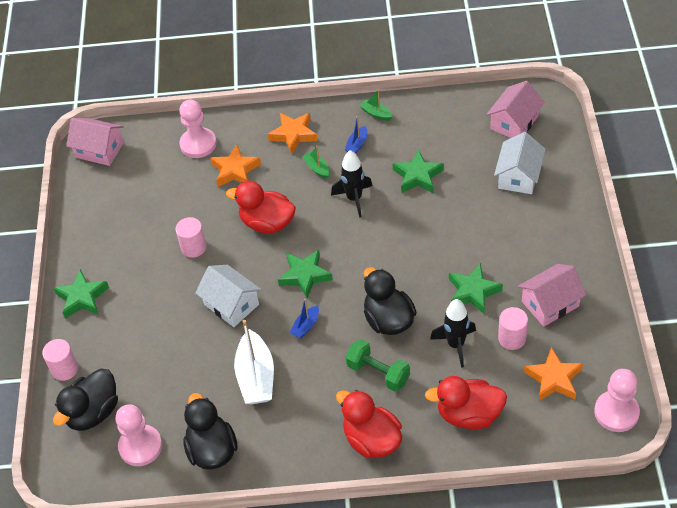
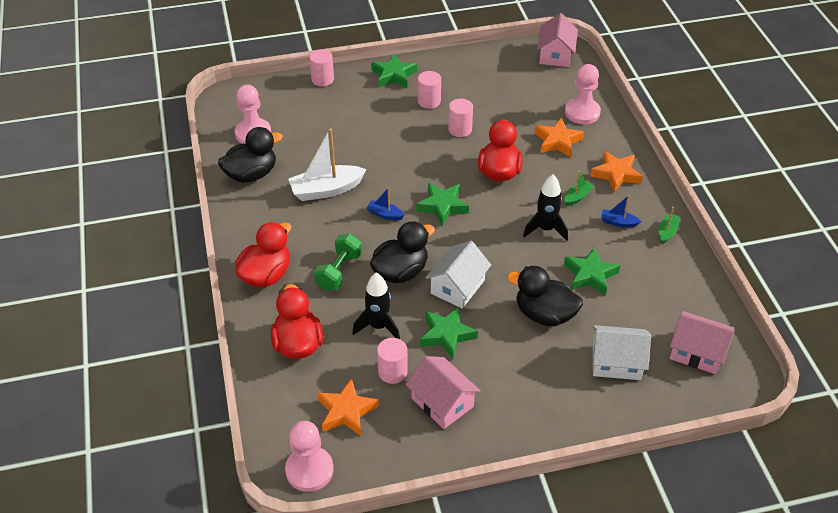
camera: 75 degrees right, 5 degrees down
(93, 412) = (283, 102): black duck -> black duck (544, 314)
(139, 269) = (429, 101): none -> pink cylinder
(231, 304) = (401, 163): white house -> white house (457, 287)

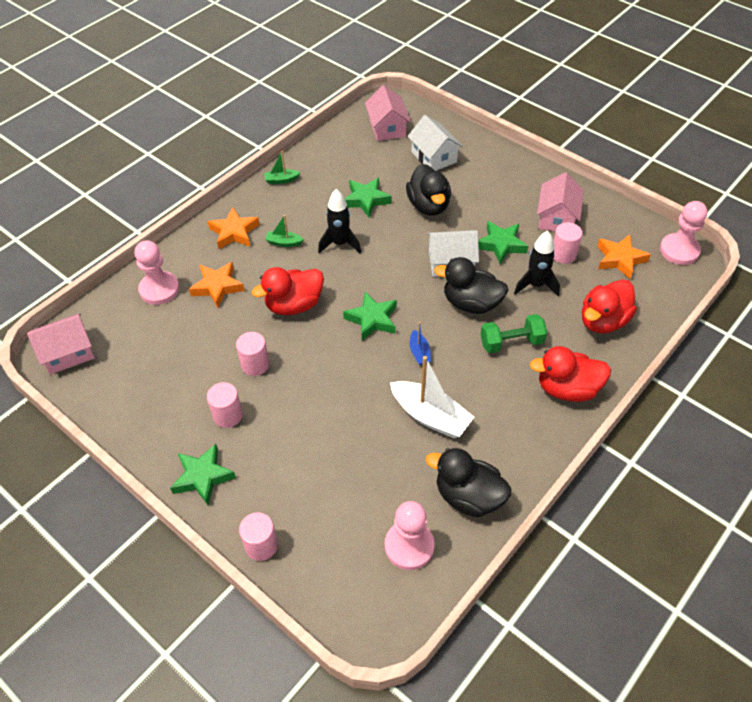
camera: 125 degrees left, 5 degrees up
(618, 222) = (294, 208): blue boat -> none

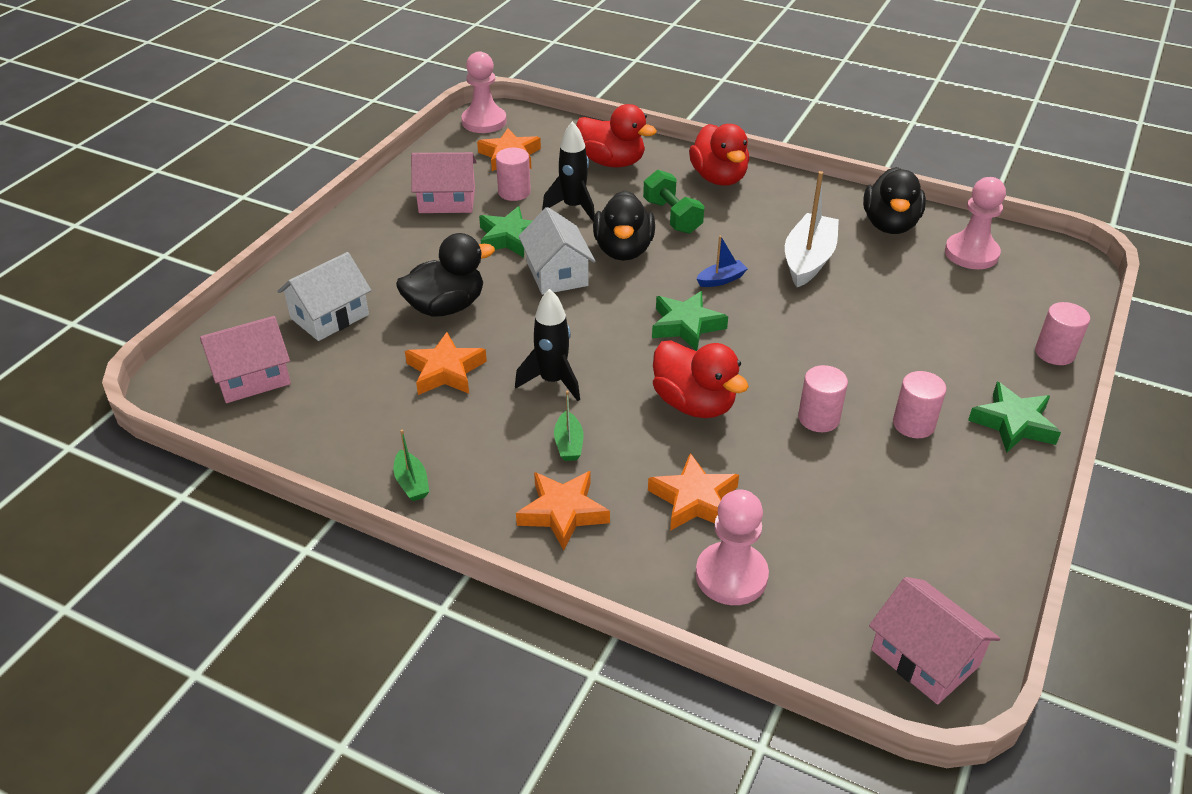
camera: 105 degrees left, 10 degrees down
(366, 200) = (445, 371): green star -> orange star

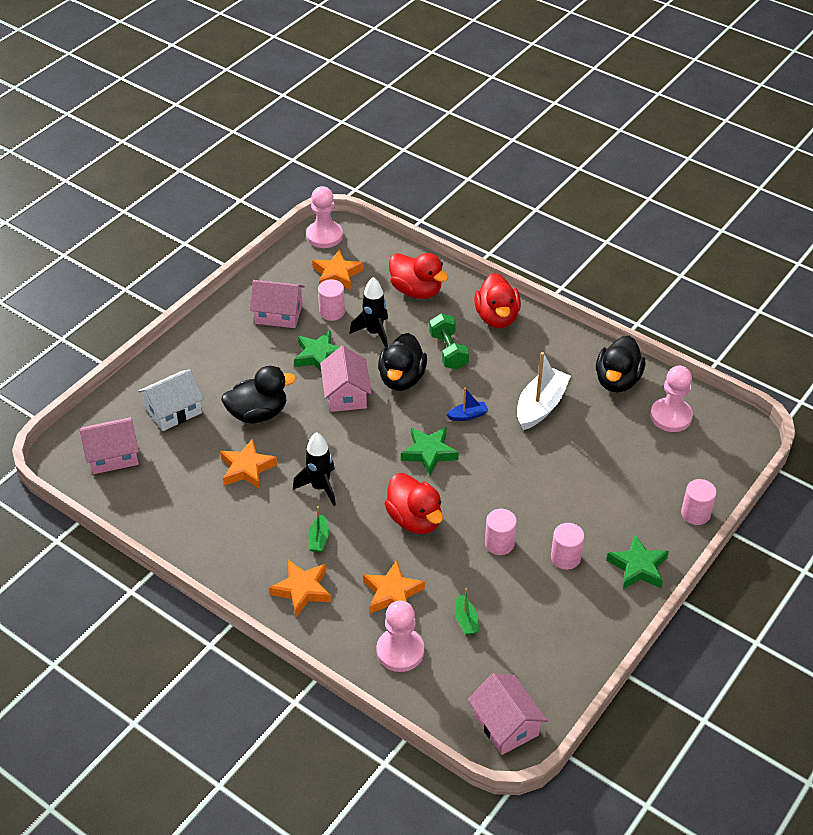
camera: 10 degrees right, 5 degrees up
(412, 483) = (207, 553): green boat -> green boat (466, 620)
(557, 274) = (346, 394): white house -> pink house

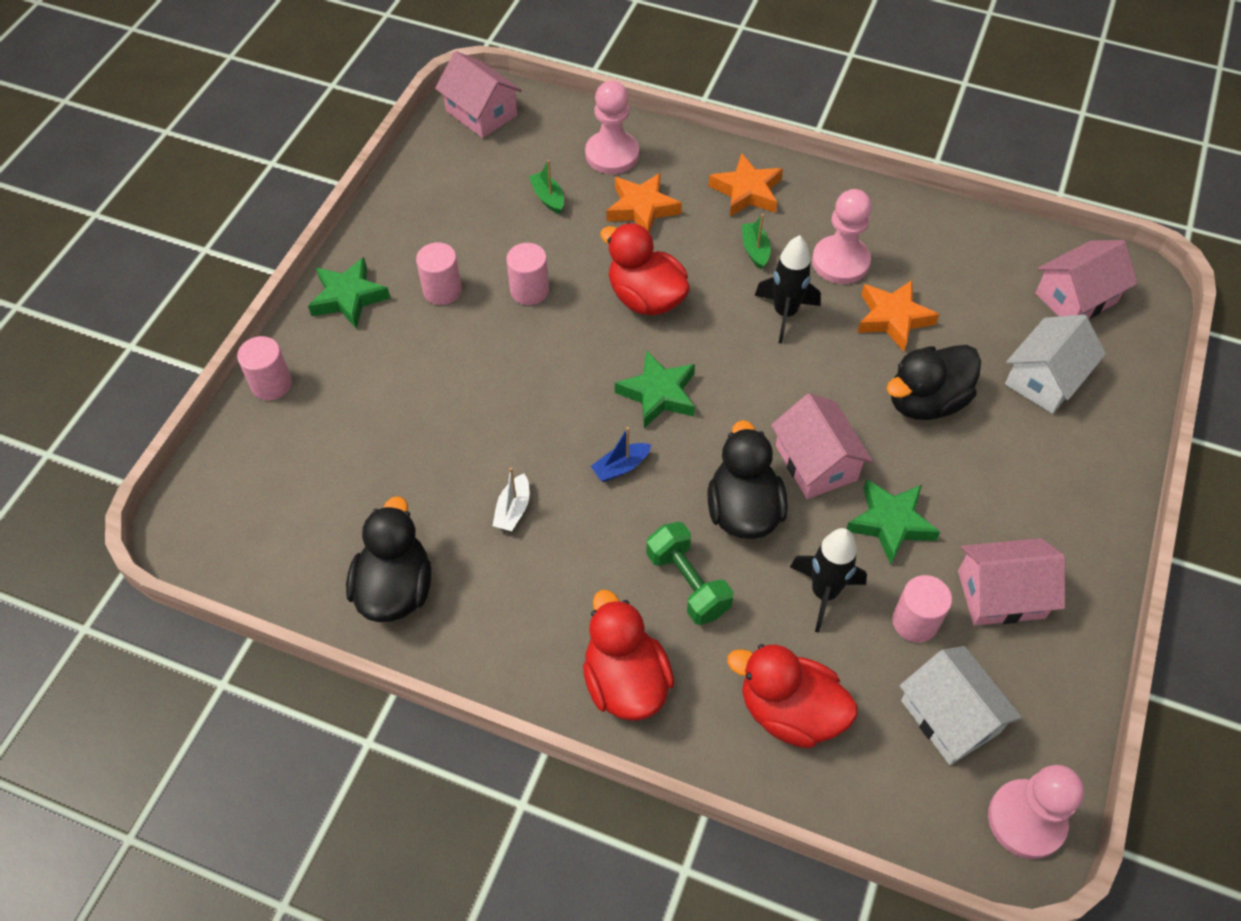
camera: 165 degrees right, 10 degrees up
(337, 274) = (950, 716): orange star -> white house
(541, 406) = (513, 510): white boat -> white boat, size x0.50
(671, 416) = (305, 538): pink pawn -> pink pawn (840, 262)

